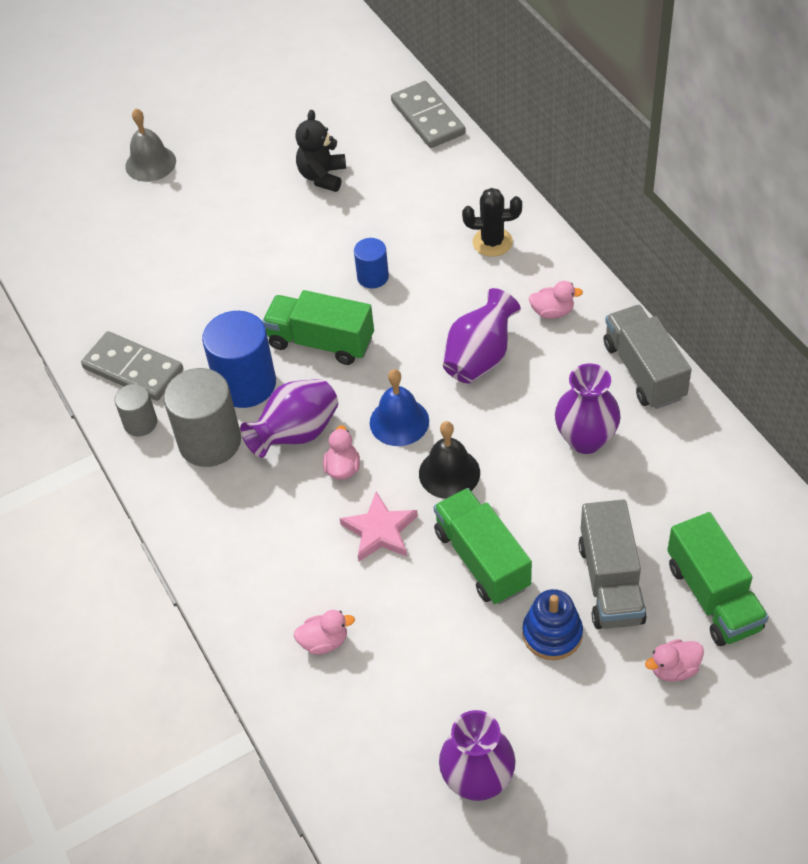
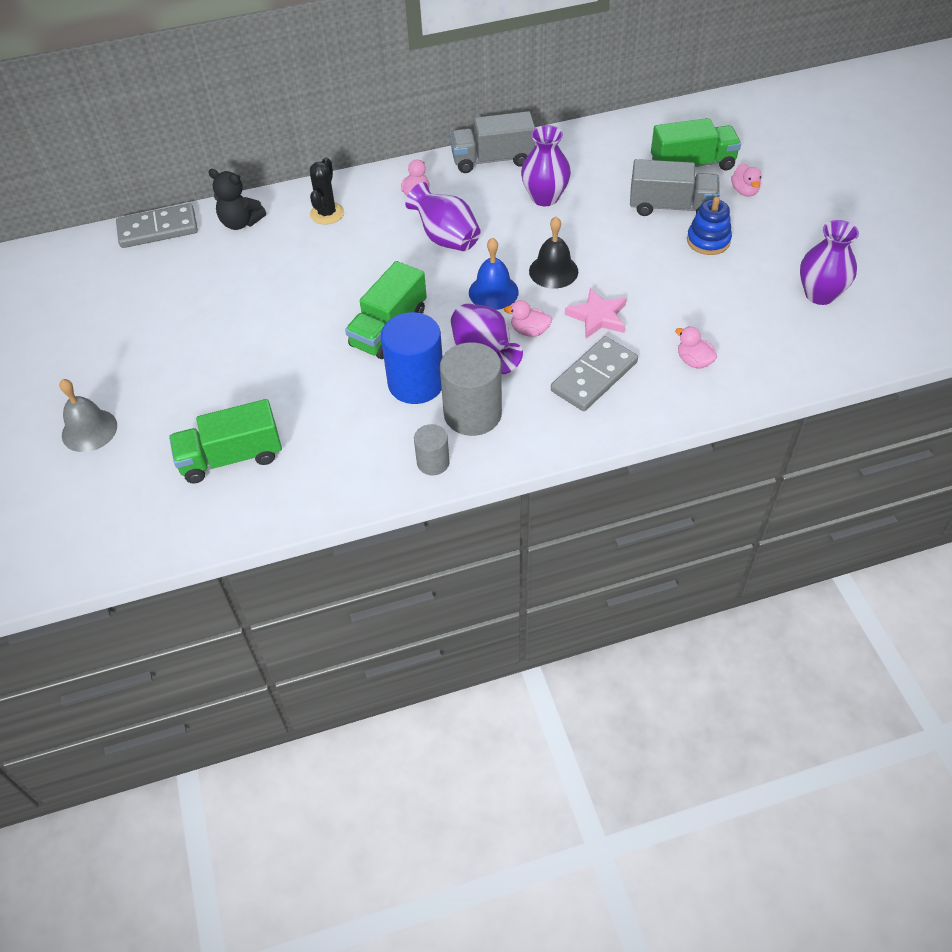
camera: 80 degrees left, 0 degrees up
(133, 369) = (365, 464): grey domino -> grey domino (594, 377)
(322, 176) = (188, 305): black teddy bear -> black teddy bear (240, 222)
(324, 641) = (694, 361): pink duck -> pink duck turned 45 degrees counterclockwise
(373, 277) = (329, 287): blue cylinder -> none
(482, 559) = (638, 265): green truck -> green truck (231, 457)

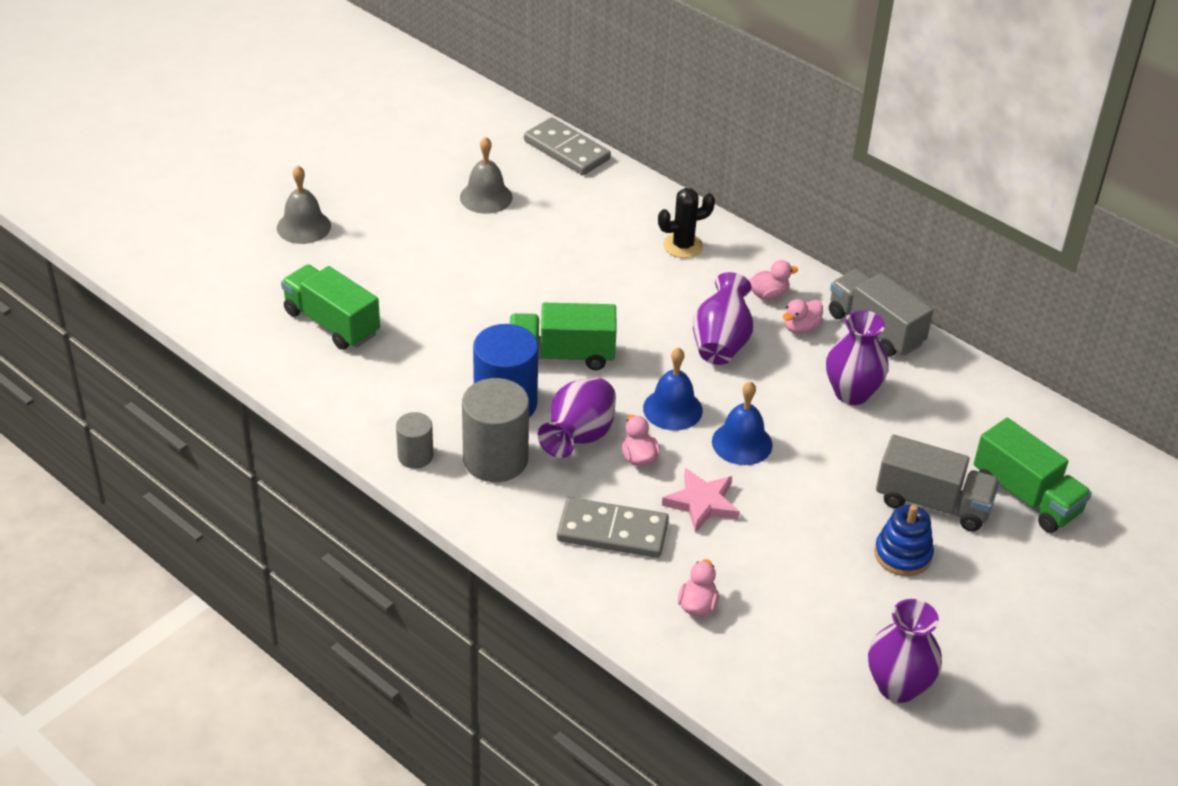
camera: 55 degrees right, 10 degrees down
(167, 298) = (486, 197): none -> grey bell
(240, 222) = (620, 196): black teddy bear -> none
(553, 271) = (742, 443): black bell -> blue bell
(671, 207) = (932, 503): grey truck -> grey truck turned 45 degrees counterclockwise
(744, 191) = (1021, 560): pink duck -> pink duck (801, 328)

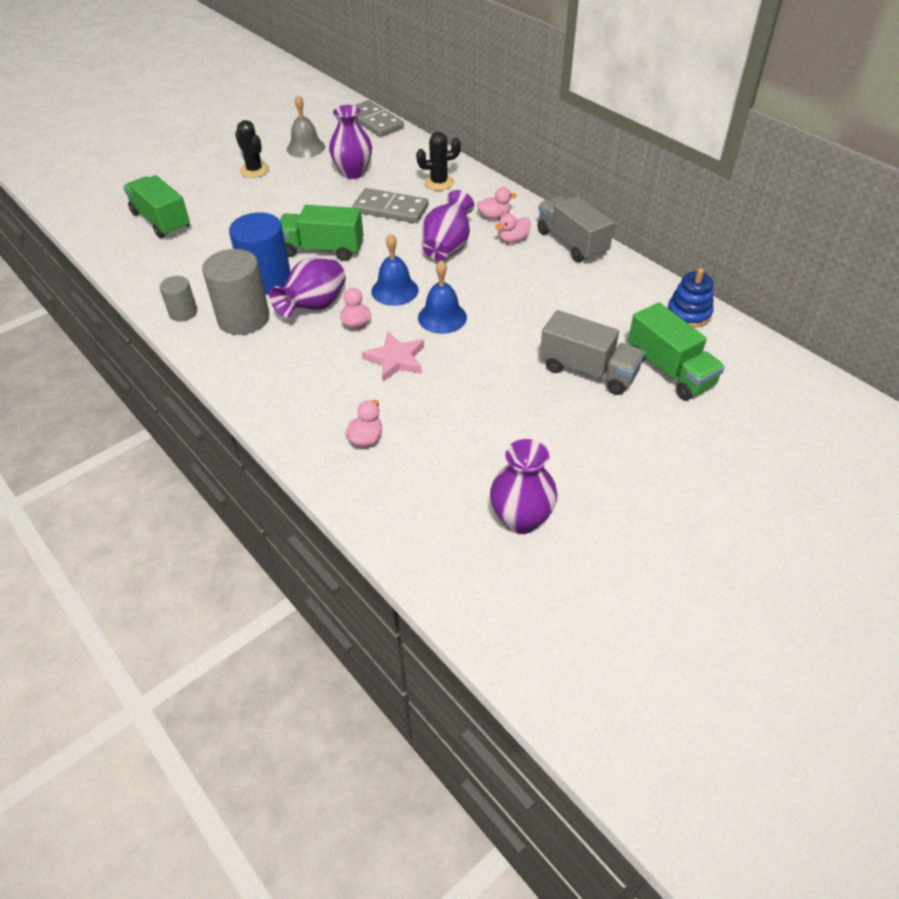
camera: 10 degrees right, 5 degrees up
(303, 226) = (169, 161): grey bell -> none
(428, 237) = (254, 170): none -> black cactus
(612, 532) = (315, 377): grey domino -> grey domino (390, 209)
(851, 393) = (541, 286): purple vase -> purple vase (353, 173)
(902, 555) = (553, 410): blue stacking toy -> blue stacking toy (688, 314)

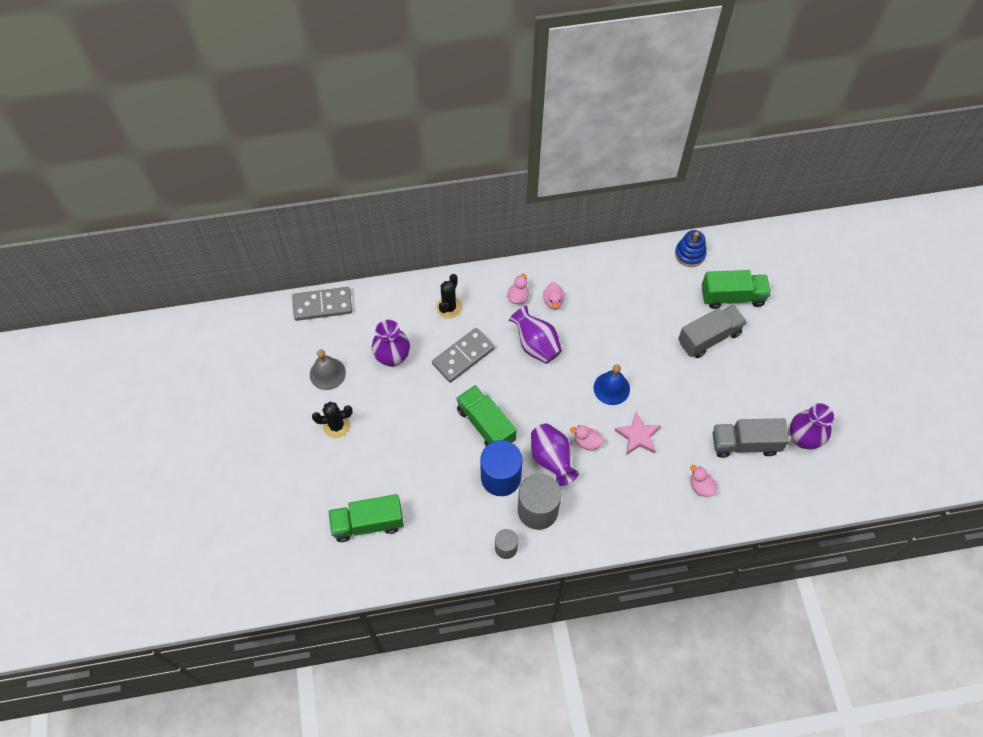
camera: 60 degrees left, 15 degrees up
(322, 249) = (486, 425): green truck -> green truck turned 105 degrees clockwise
(395, 290) = (565, 402): blue bell -> none
(571, 243) = (579, 270): grey truck -> grey truck (745, 444)

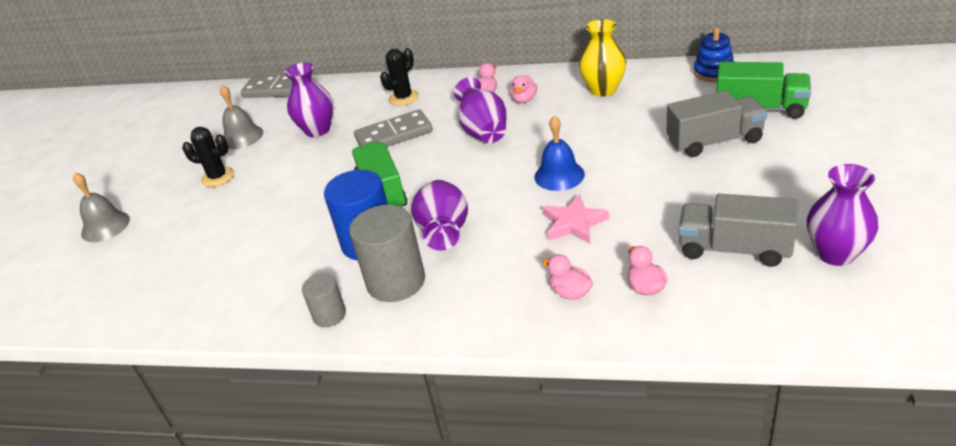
camera: 25 degrees right, 25 degrees down
(272, 495) = (105, 226): none -> grey bell
(368, 523) = (183, 265): green truck -> none
(587, 442) = (500, 221): pink duck -> pink duck (570, 292)
(612, 283) = (603, 90): none -> yellow vase

